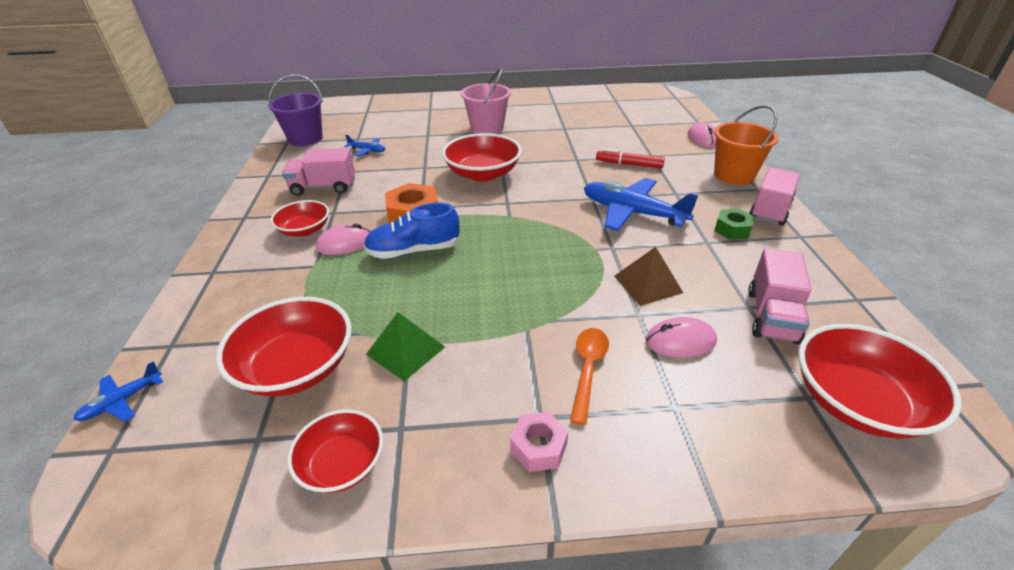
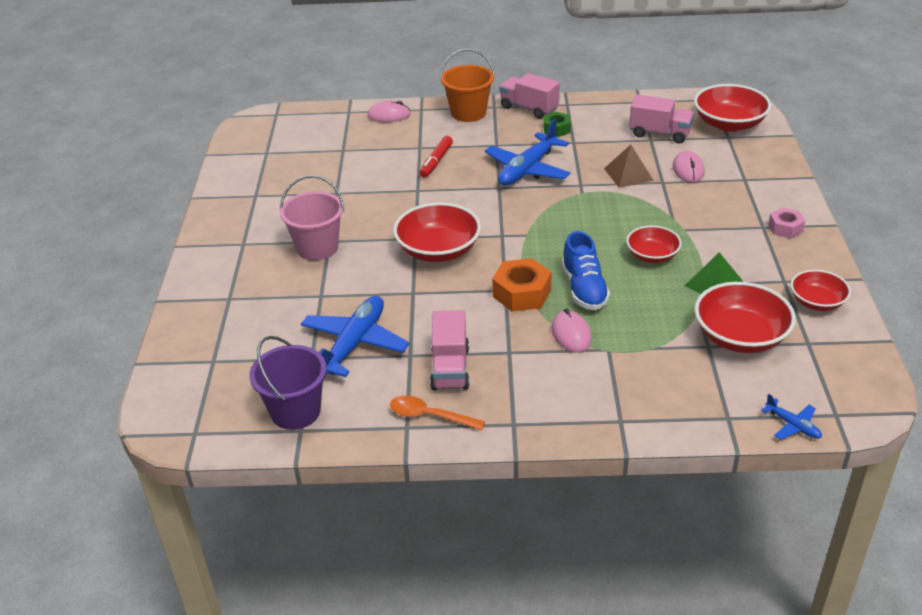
camera: 85 degrees left, 0 degrees up
(304, 230) = (544, 367): red bowl -> red bowl (652, 255)
(367, 150) = (354, 344): blue plane -> blue plane, size x2.11
(588, 370) = (720, 206): orange spoon -> orange spoon (430, 416)

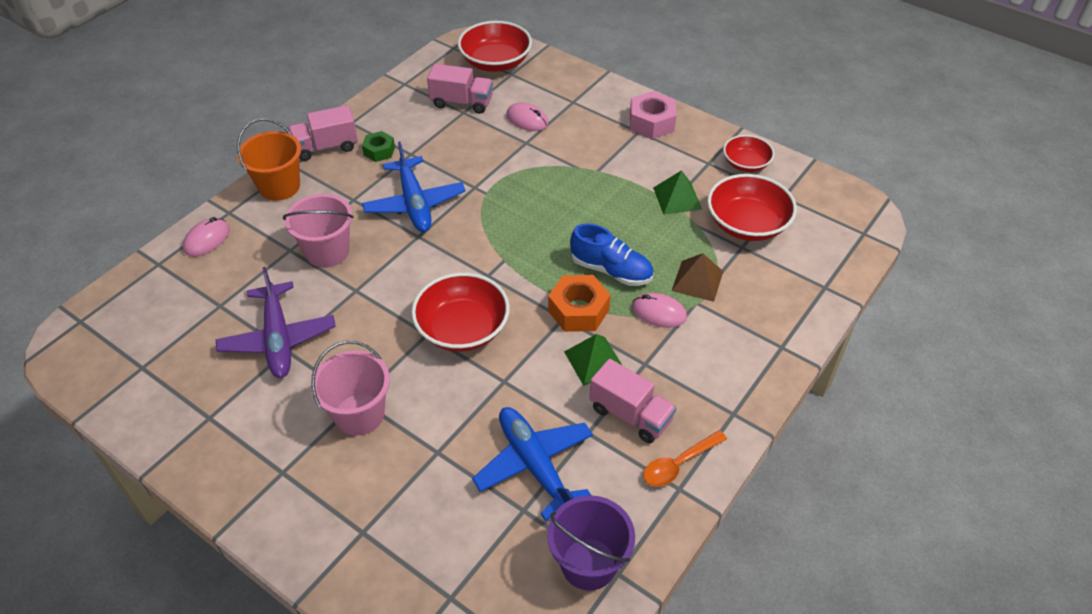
camera: 55 degrees left, 10 degrees up
(342, 185) = (278, 339): none -> purple plane
(436, 161) = (327, 252): red marker -> pink bucket
(481, 325) = (594, 361): none -> green pyramid
(628, 174) = (493, 153): brown pyramid -> brown pyramid (697, 280)
(652, 255) = (610, 207): red bowl -> none
(660, 133) = (462, 102): pink truck -> pink truck turned 45 degrees clockwise
(785, 228) = (651, 122): pink nut -> pink nut, size x1.61
(793, 425) = (858, 260): blue plane -> none

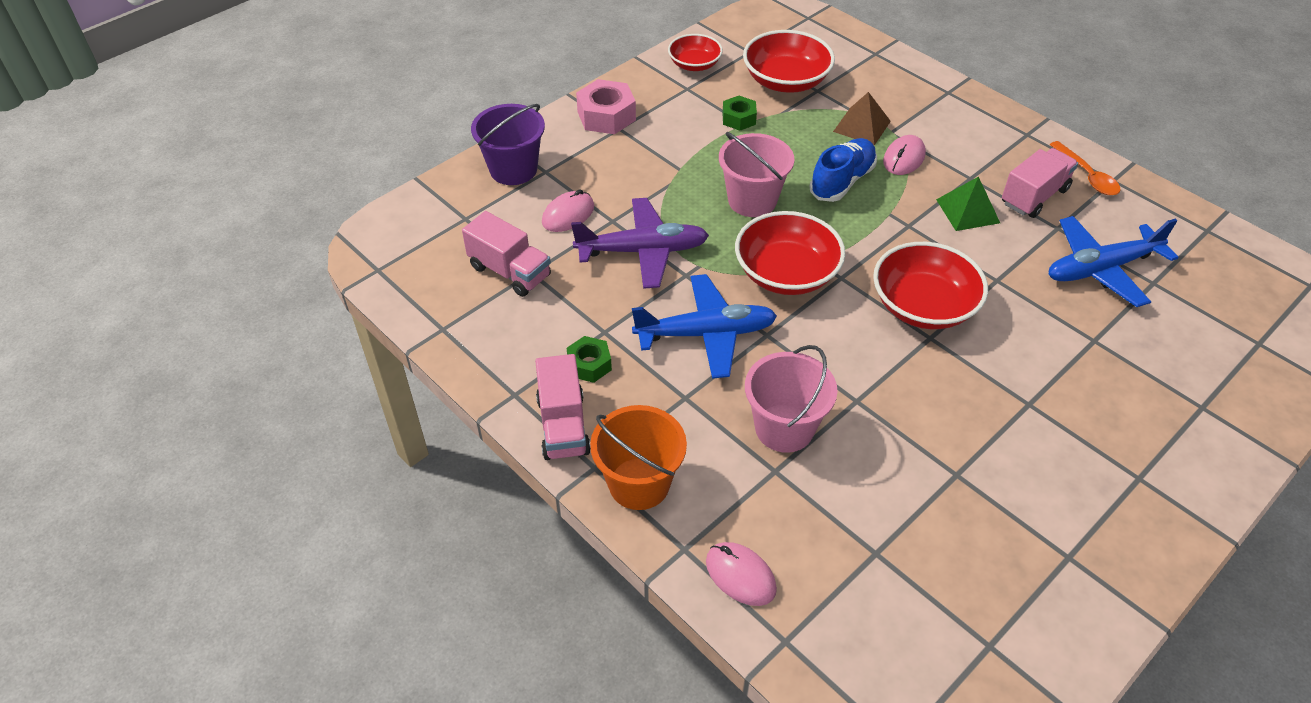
camera: 80 degrees left, 0 degrees up
(278, 339) = (938, 482): purple plane -> purple plane (643, 251)
(359, 414) = (1051, 404): pink bucket -> pink bucket (752, 200)
(462, 102) = (510, 271): pink truck -> pink truck turned 105 degrees clockwise
(495, 62) = (432, 230): red bowl -> red bowl (786, 273)
(578, 310) = (899, 213): orange nut -> none
(588, 563) = (1202, 246): purple bucket -> purple bucket (513, 169)
(677, 198) = (738, 118): green pyramid -> green nut

